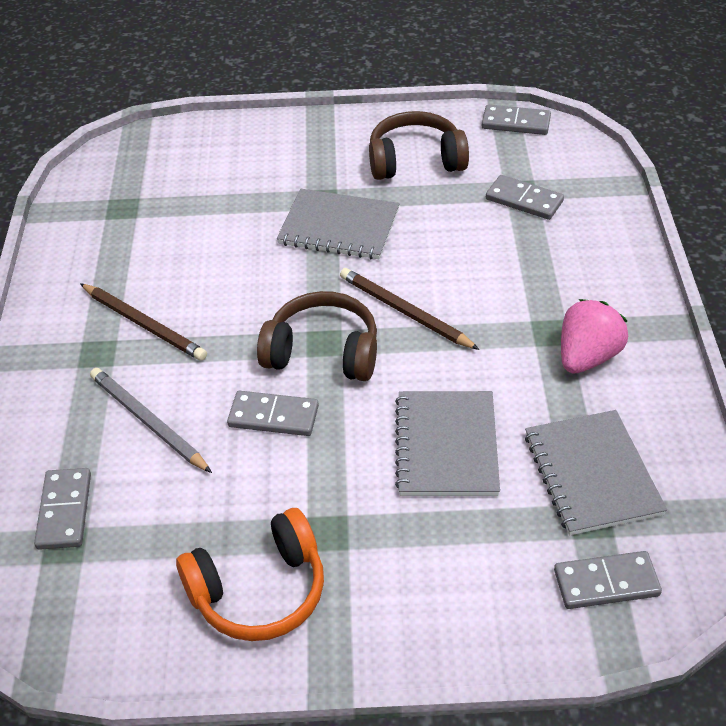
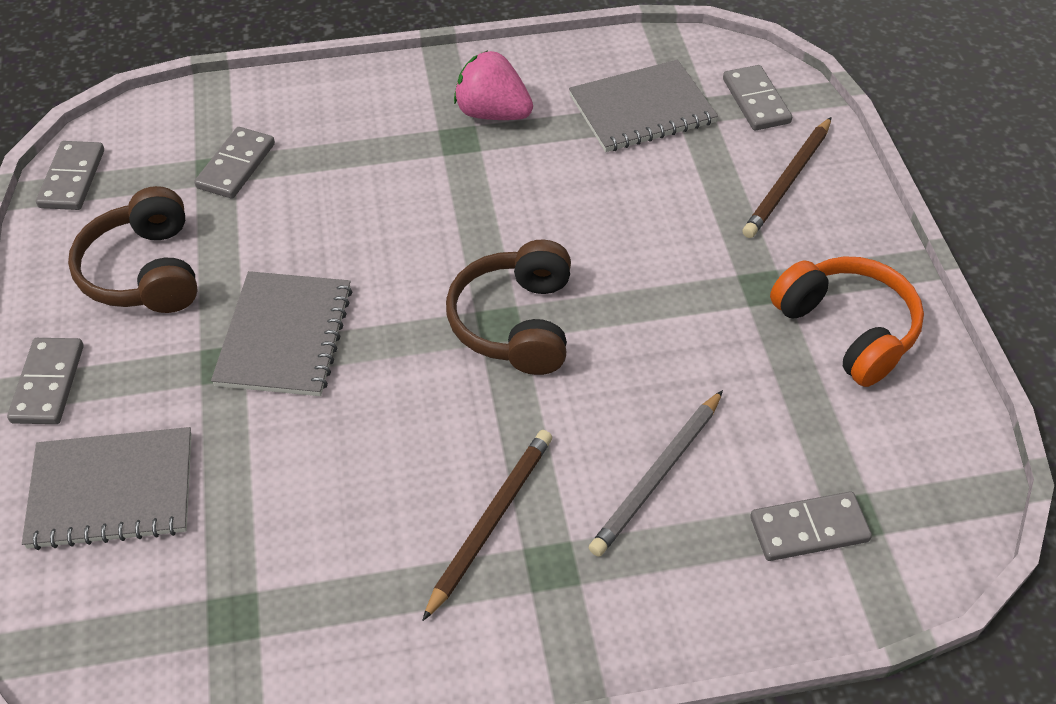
camera: 100 degrees left, 5 degrees up
(273, 416) = (623, 354): grey domino -> grey domino (48, 384)
(404, 312) = (440, 257): brown pencil -> brown pencil (788, 181)
(446, 446) = (631, 208): grey notebook -> grey notebook (112, 490)

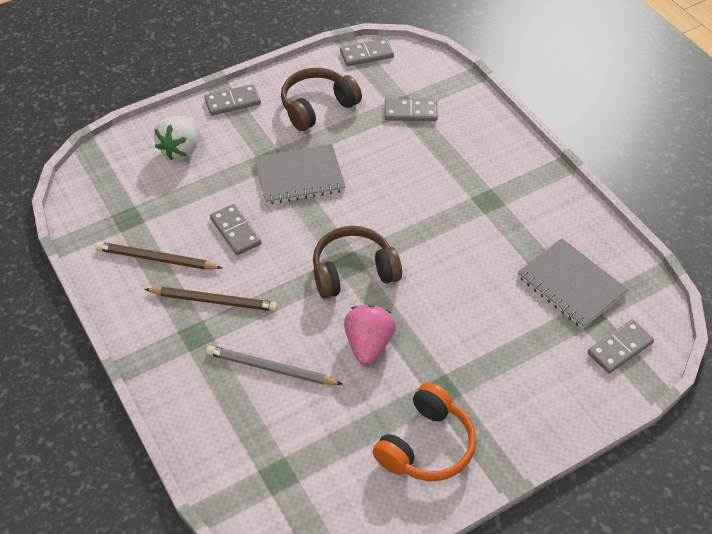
camera: 70 degrees right, 0 degrees up
(112, 490) = (181, 149): grey notebook -> white strawberry
(492, 113) = (520, 209): pink strawberry -> pink strawberry (368, 344)
(788, 181) = (548, 384): brown pencil -> brown pencil (156, 259)
(809, 529) = (260, 453): grey domino -> grey domino (235, 231)

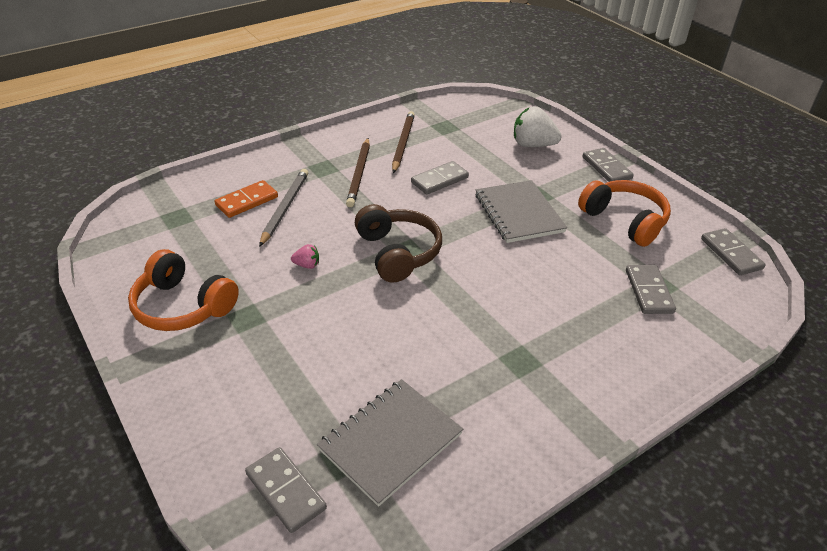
camera: 85 degrees right, 10 degrees down
(254, 406) = (247, 201): none -> orange domino
(317, 107) = (624, 221): brown headphones -> orange headphones
(368, 344) = (307, 265): pink strawberry -> pink strawberry, size x0.48

